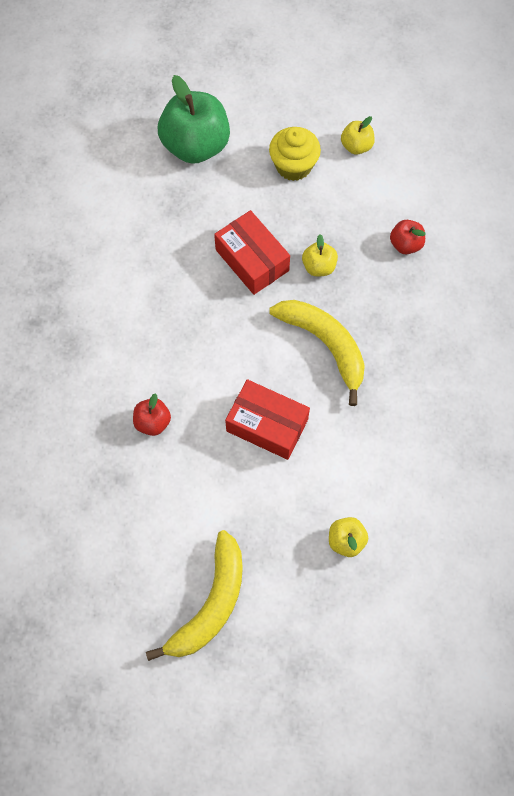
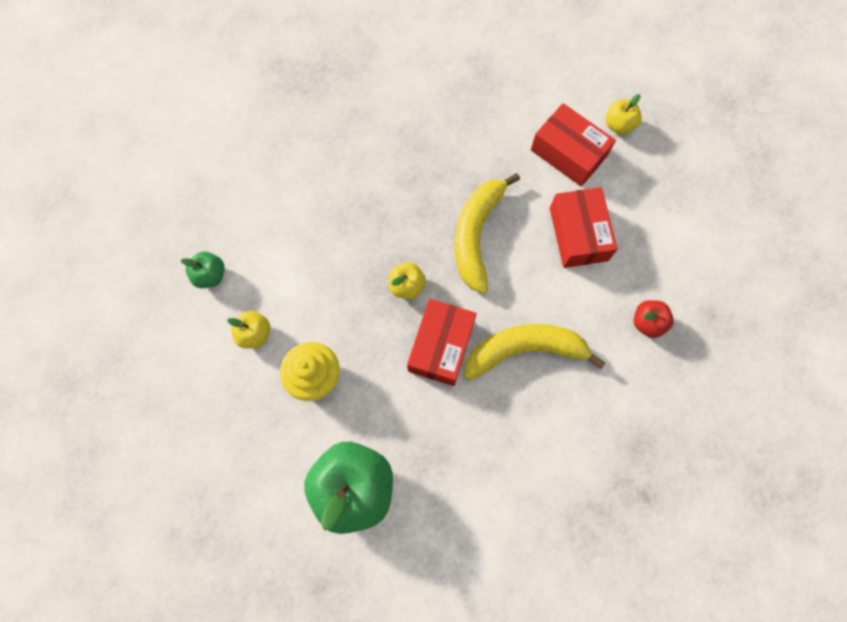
camera: 125 degrees left, 5 degrees up
(211, 603) = (739, 184): yellow banana -> yellow banana (525, 350)
(348, 473) = (568, 153): none -> red box
(405, 244) = (334, 229): red apple -> none
(426, 142) = (210, 275): none -> green apple

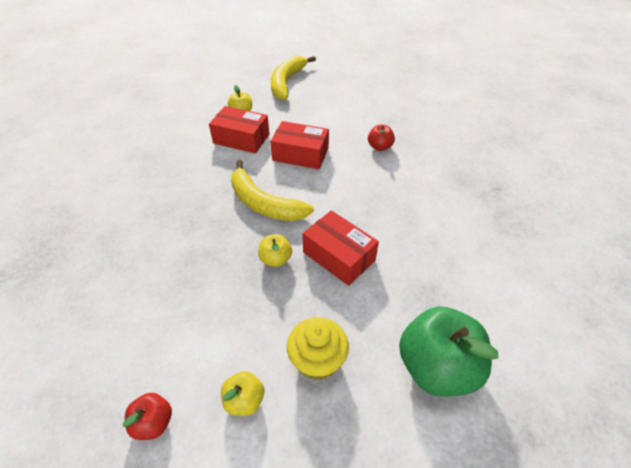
camera: 65 degrees left, 25 degrees down
(210, 275) = (153, 422): green apple -> red apple
(525, 350) = (368, 209): yellow banana -> yellow banana (287, 82)
(568, 153) = (241, 139): red box -> red box turned 45 degrees clockwise

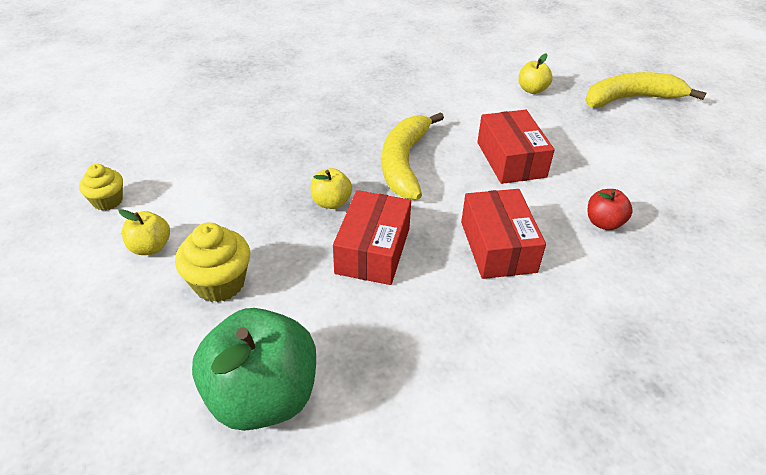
camera: 60 degrees right, 5 degrees down
(153, 422) = (107, 201): red apple -> yellow cupcake
(241, 139) = (488, 107): red box -> red box (498, 246)

